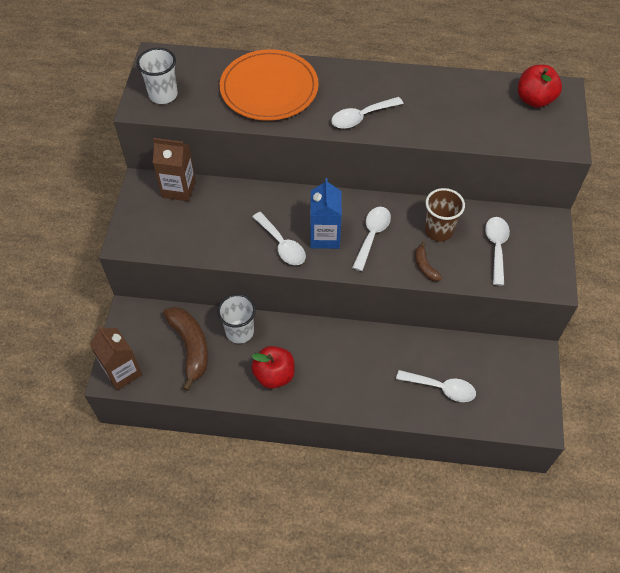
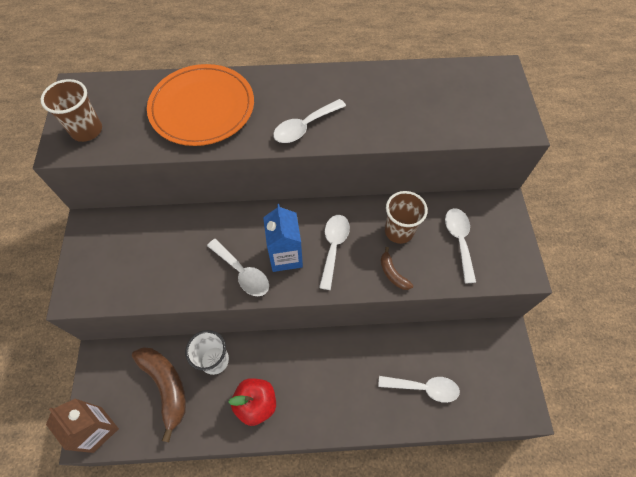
camera: 10 degrees left, 5 degrees up
(163, 95) = (87, 130): white cup -> brown cup
(179, 189) = (126, 225): brown carton -> none
(534, 99) = (476, 83): red apple -> none

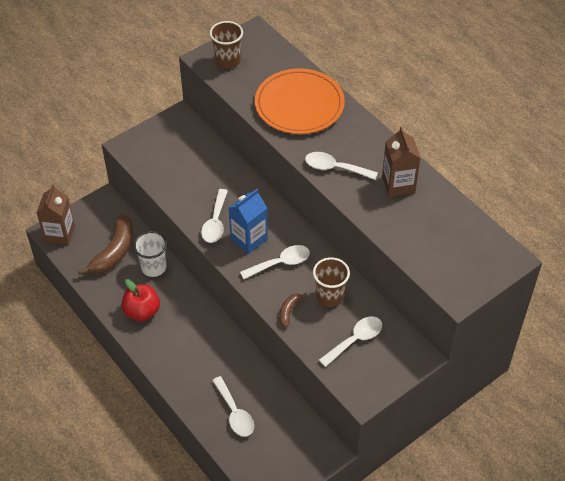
camera: 55 degrees right, 10 degrees down
(363, 94) = (398, 184): none -> brown carton

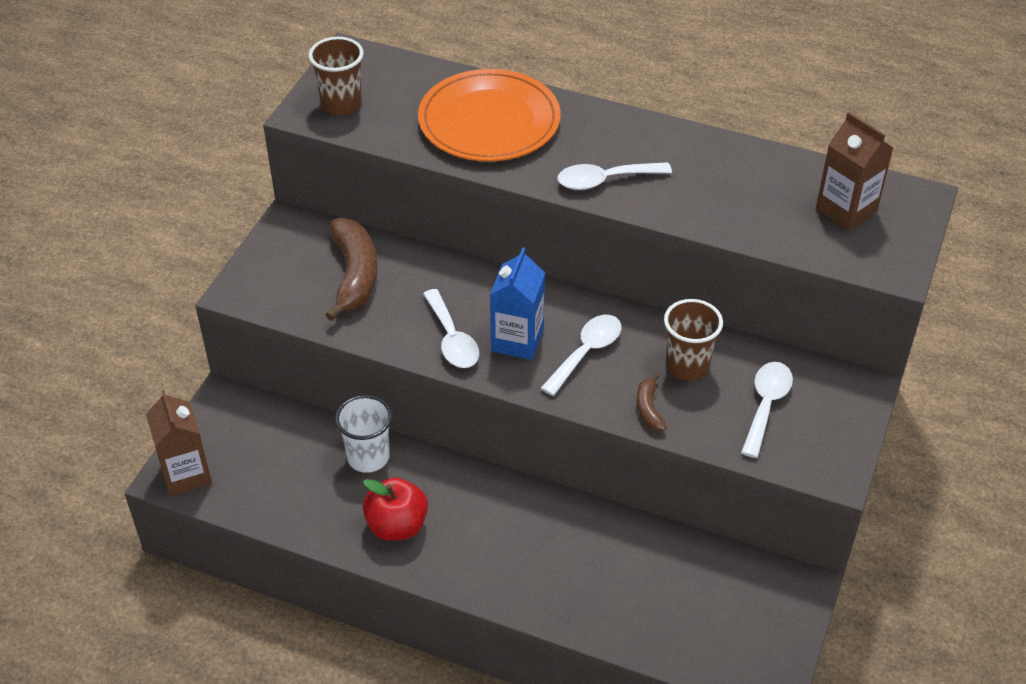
camera: 30 degrees left, 5 degrees down
(114, 252) = (292, 462): brown banana -> brown banana (354, 275)
(235, 413) = (637, 599): white spoon -> none
(398, 184) = (704, 167): brown carton -> brown carton (846, 210)

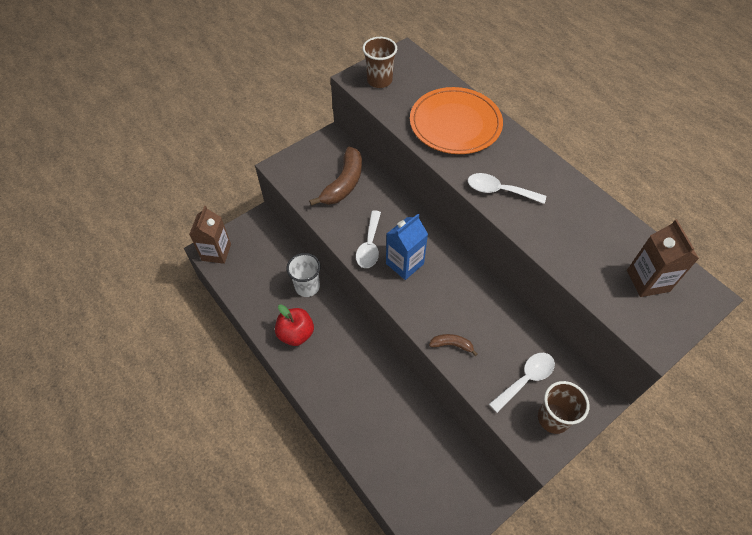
camera: 30 degrees right, 10 degrees up
(586, 352) = (439, 290): white spoon -> none
(648, 409) = (452, 345): brown banana -> brown banana turned 75 degrees clockwise
(687, 365) = (493, 328): brown cup -> brown cup (553, 418)

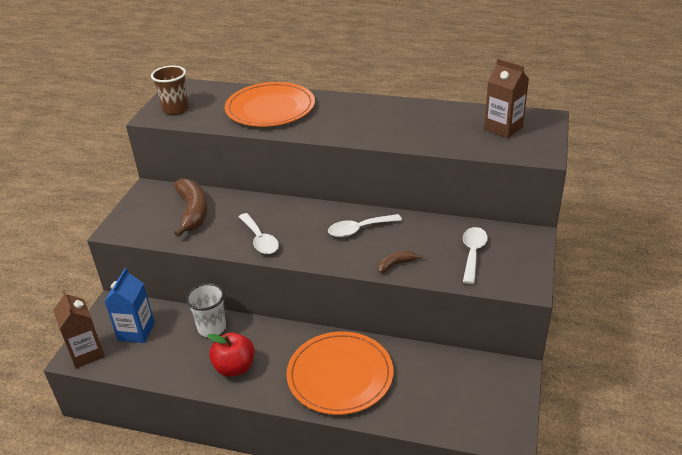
camera: 35 degrees left, 20 degrees down
(360, 395) = (340, 375): none -> orange plate
(404, 263) = (303, 236): blue carton -> blue carton (136, 331)
(499, 191) = (347, 129): white spoon -> white spoon (359, 229)
(553, 418) = (516, 264): brown cup -> none

